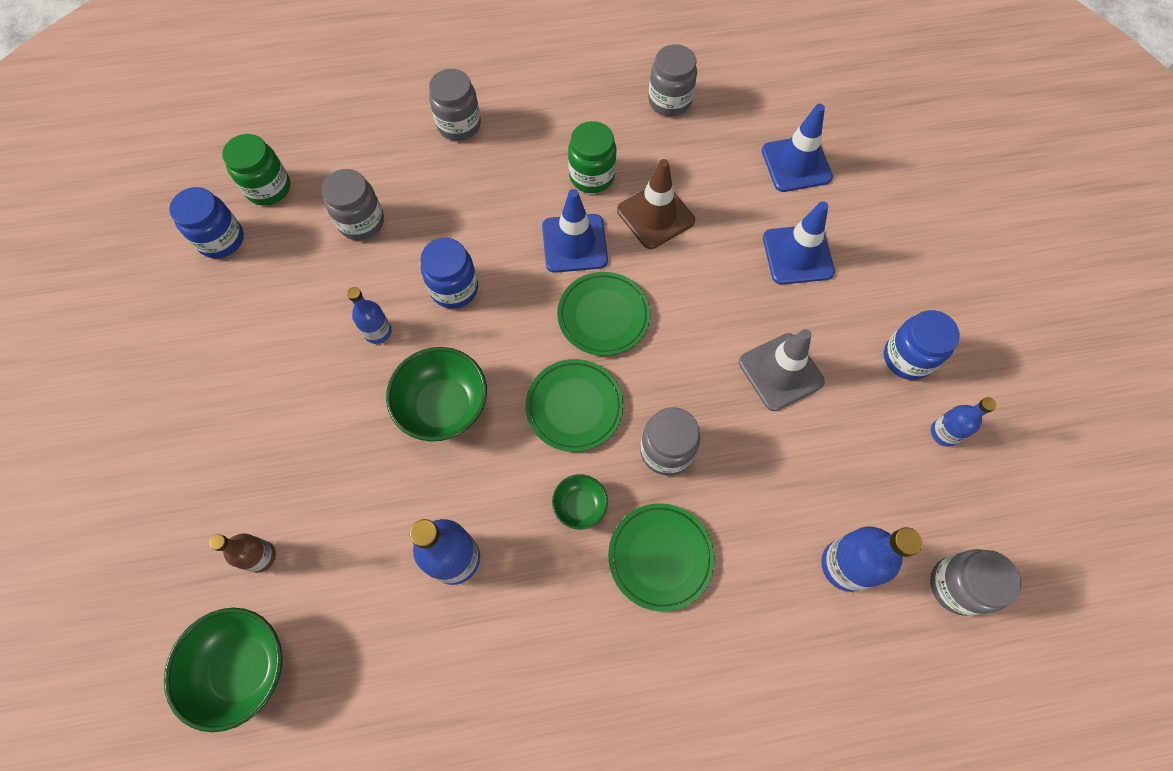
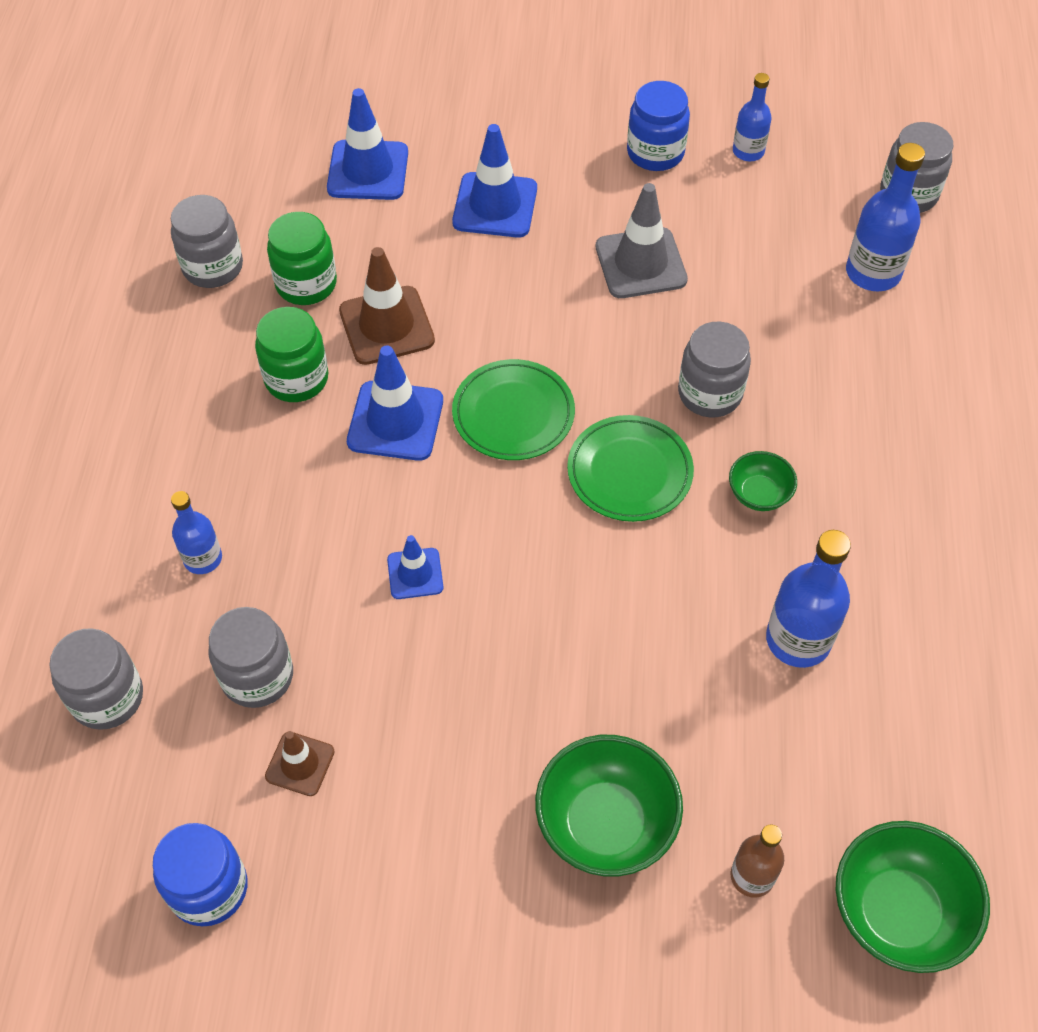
camera: 75 degrees left, 10 degrees down
(268, 188) = (136, 804): green jar -> green jar (306, 284)
(306, 262) = (300, 764): none -> brown traffic cone
(378, 332) = (452, 681): blue bottle -> blue bottle (203, 558)
(444, 406) = (590, 617): green bowl -> green bowl (605, 823)
(454, 288) = (415, 574): blue jar -> blue traffic cone
(459, 125) = (136, 518): grey jar -> grey jar (107, 697)
(660, 557) = (834, 430): green plate -> none

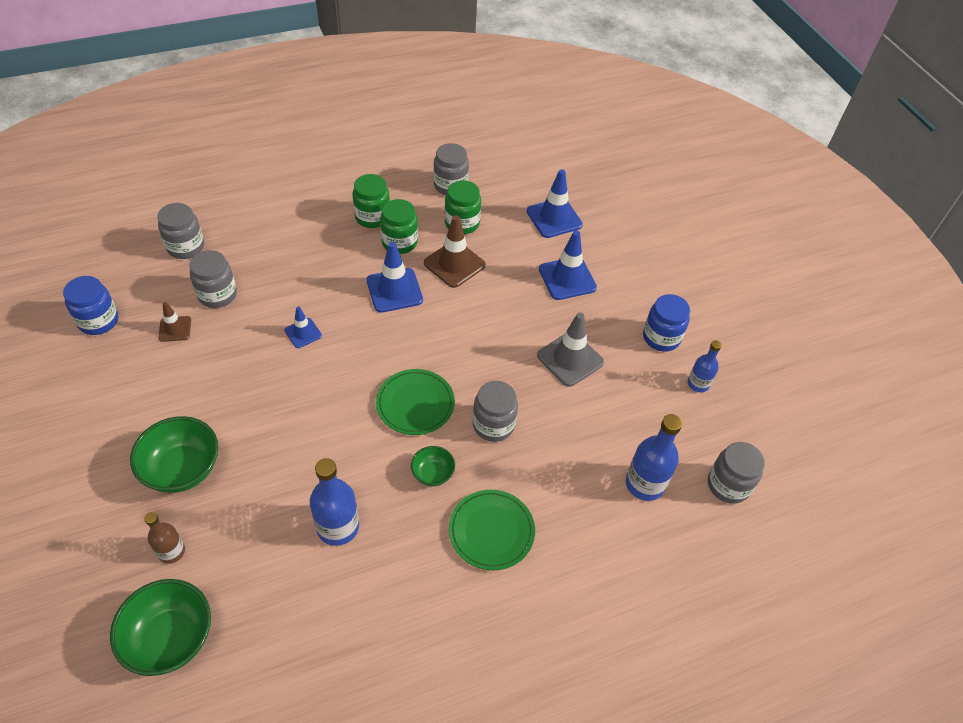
camera: 60 degrees right, 5 degrees down
(203, 558) = (275, 250): blue bottle -> none
(215, 395) = (372, 217): none -> green jar
(513, 414) = (426, 337): green plate -> green plate (491, 531)

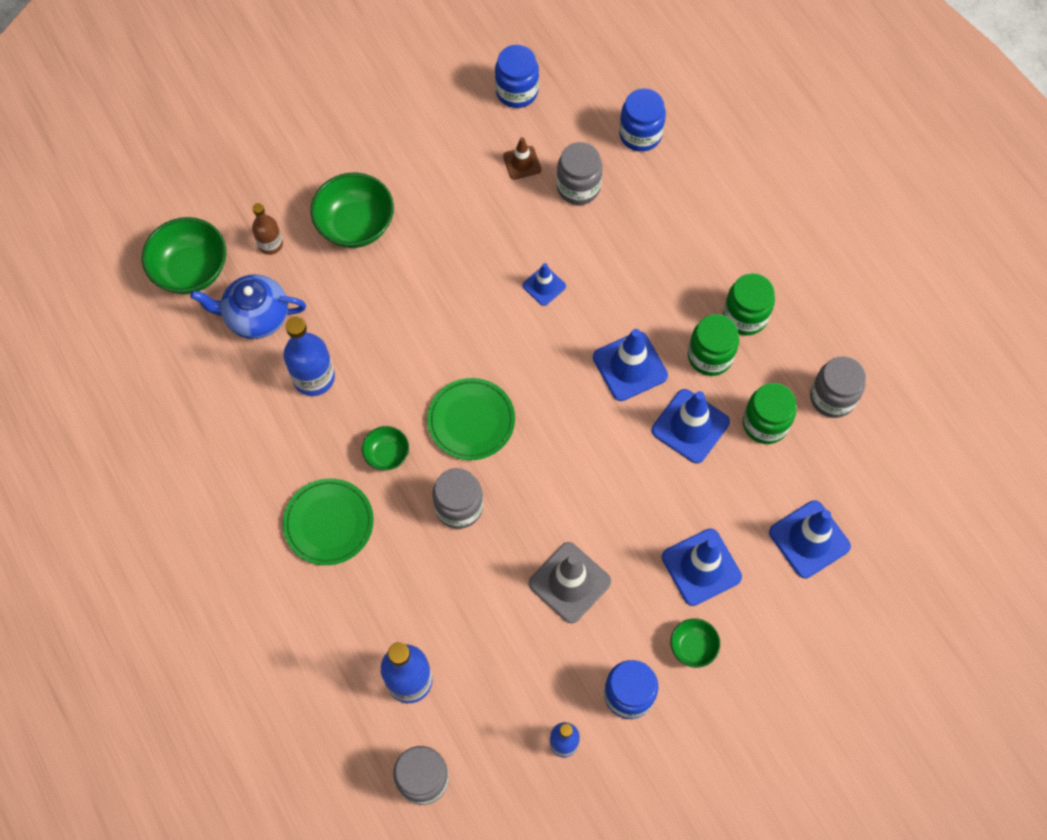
camera: 85 degrees right, 15 degrees up
(186, 247) = (640, 134): grey jar -> blue jar
(252, 575) = (256, 316): none -> blue teapot
(454, 264) = (690, 426): brown traffic cone -> blue traffic cone
(627, 294) = (693, 647): none -> green bowl

